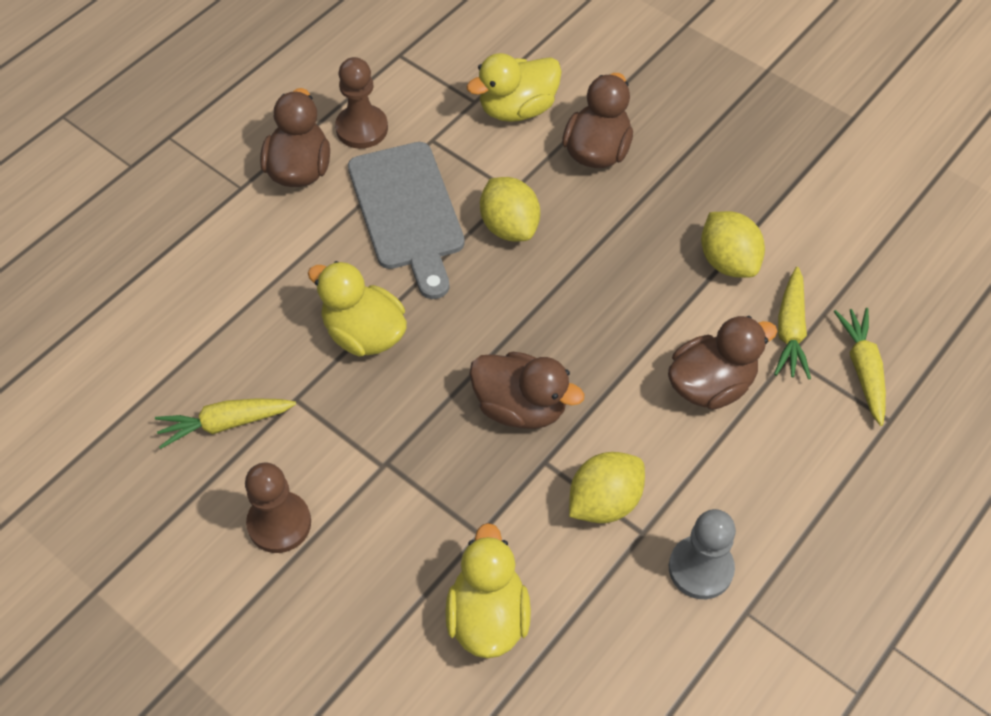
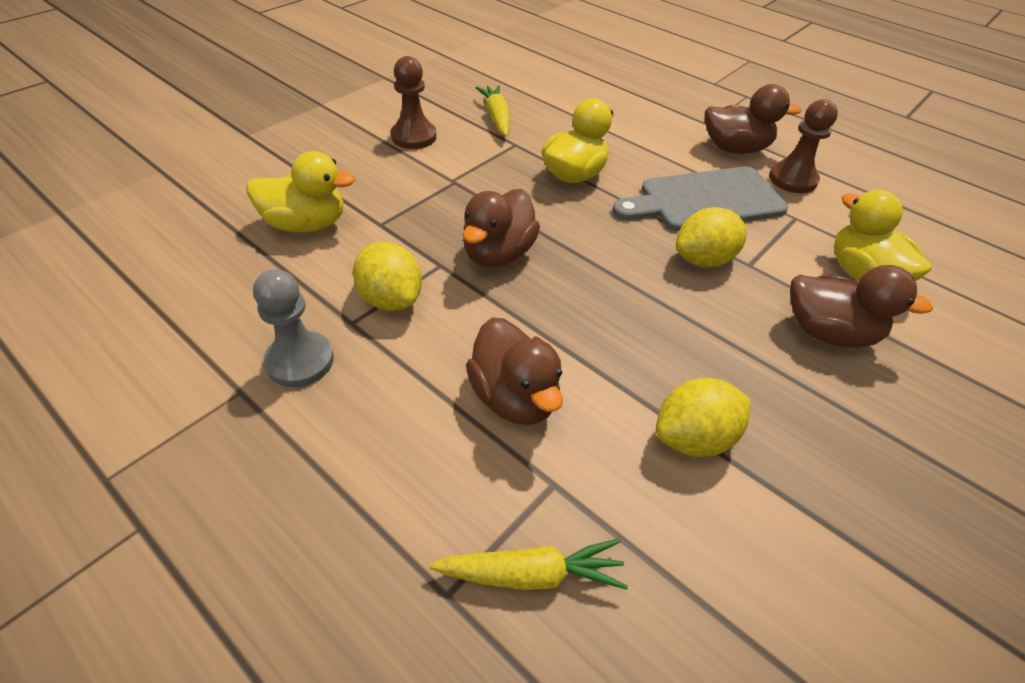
camera: 90 degrees right, 10 degrees down
(790, 331) = (592, 491): yellow carrot -> none

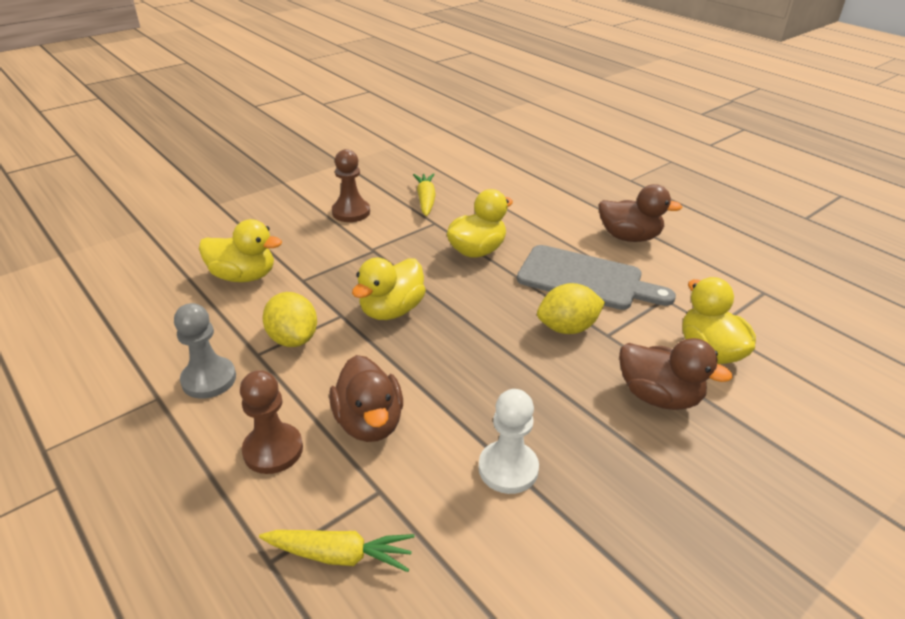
camera: 10 degrees right, 10 degrees down
(498, 254) = (391, 310): brown duck -> yellow duck
(693, 438) = (508, 469): yellow lemon -> white pawn
(705, 200) = (586, 279): grey cutting board -> grey cutting board turned 150 degrees counterclockwise
(792, 179) = (673, 266): brown pawn -> brown pawn (273, 450)

